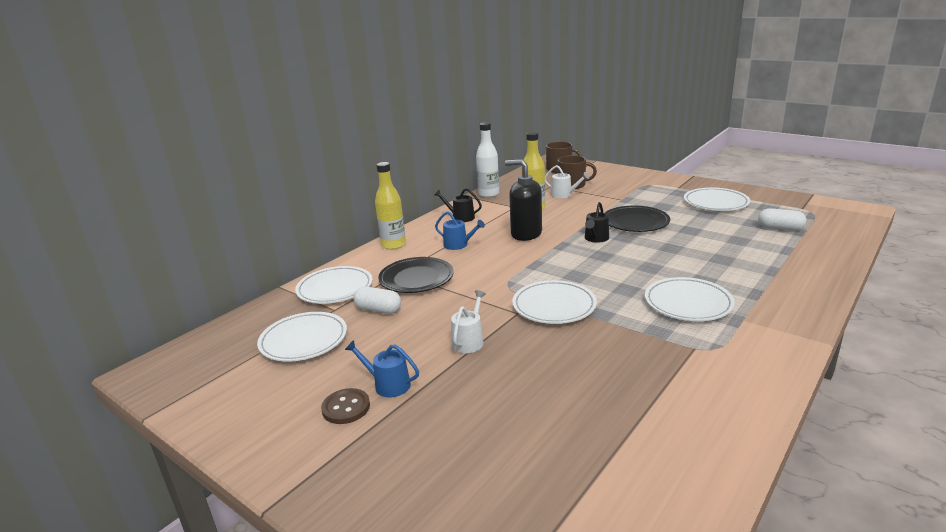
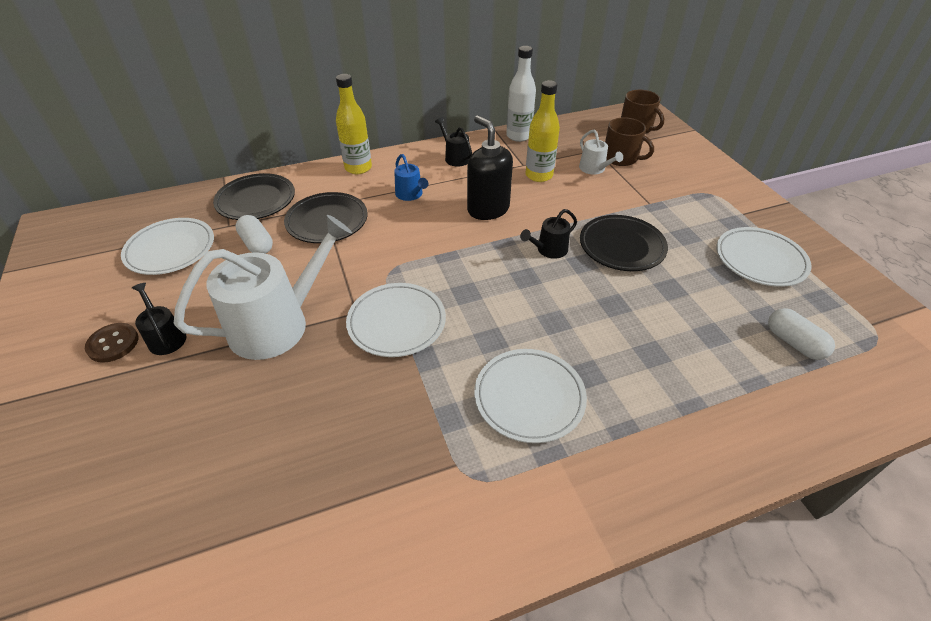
camera: 30 degrees right, 20 degrees up
(335, 288) = (256, 200): white plate -> black plate
(388, 385) = (165, 337): blue watering can -> black watering can
(469, 341) = (277, 324): white watering can -> white watering can, size x2.17

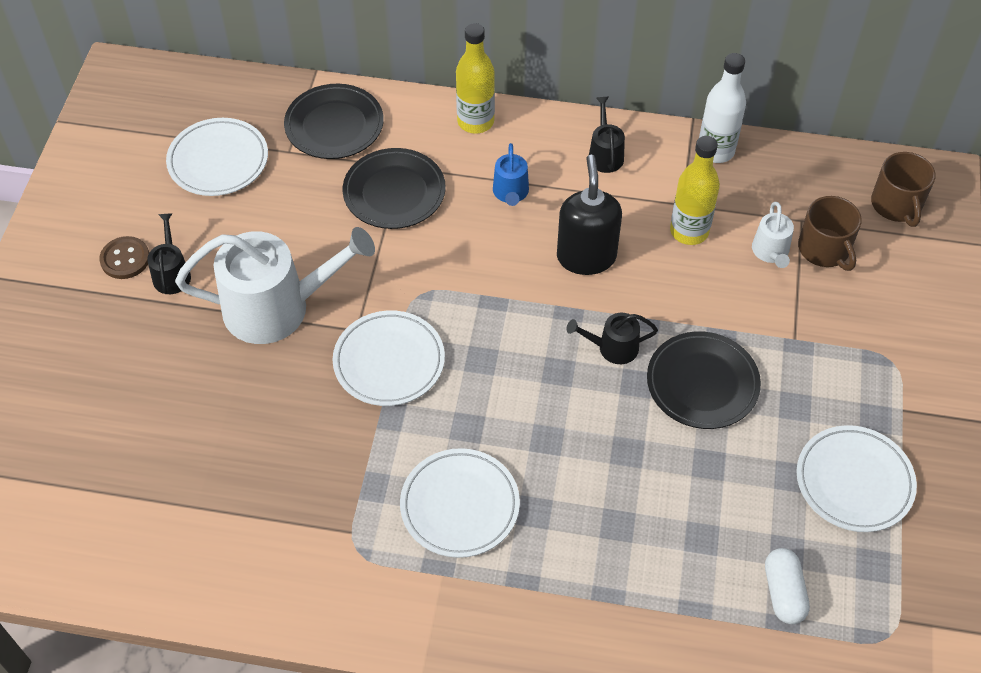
camera: 30 degrees right, 10 degrees up
(257, 244) = (305, 192): white capsule -> none

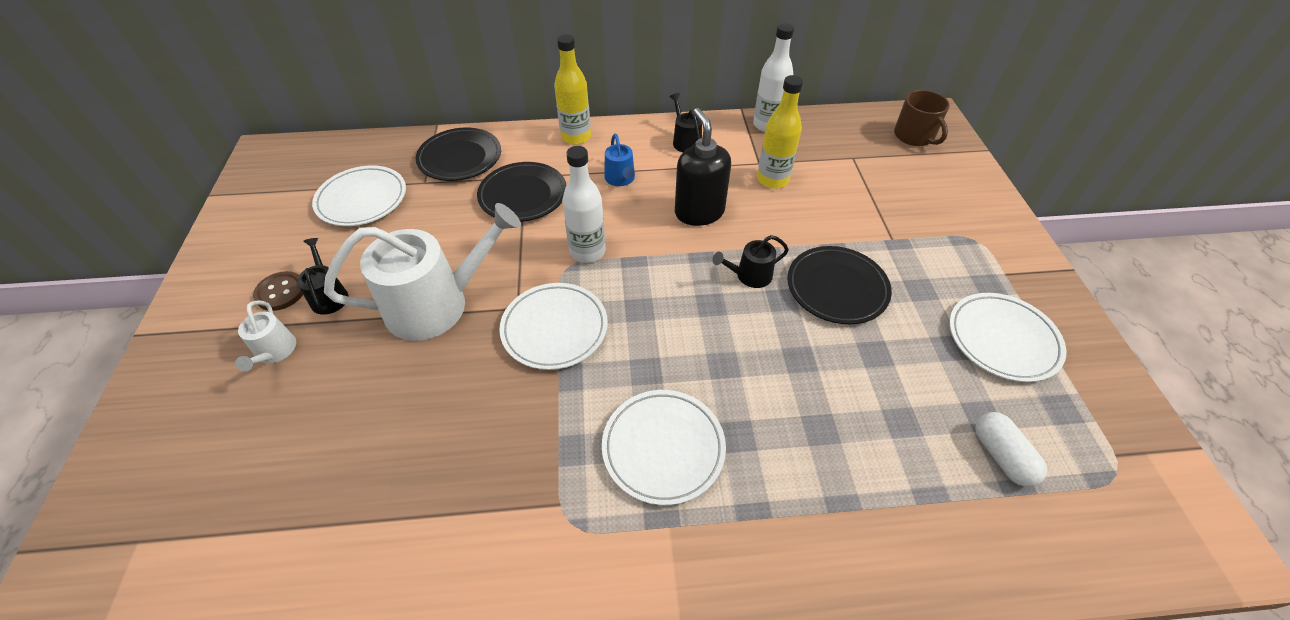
camera: 15 degrees left, 5 degrees down
(446, 280) = (587, 251): none -> white bottle
(771, 252) = (841, 182): white watering can -> white watering can (275, 352)
(824, 249) = (880, 173): brown mug -> none

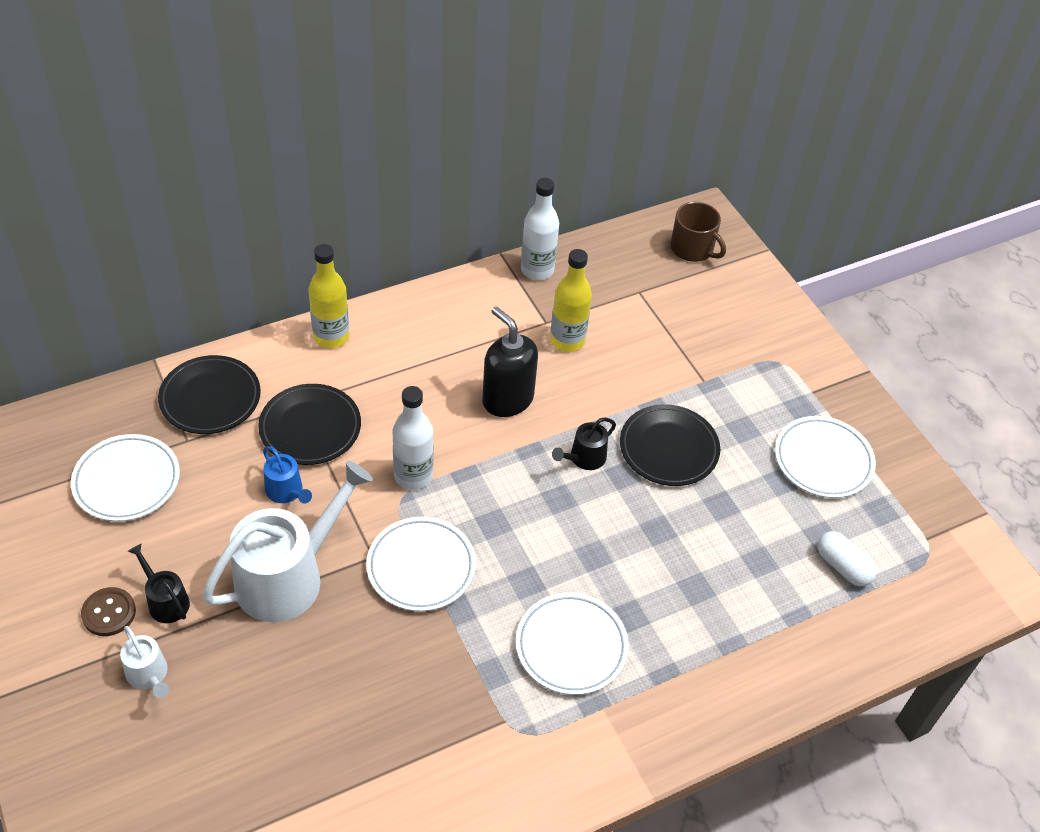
camera: 25 degrees left, 0 degrees up
(620, 179) = (407, 379): blue watering can -> blue watering can (286, 491)
(685, 141) = (457, 313): black watering can -> none

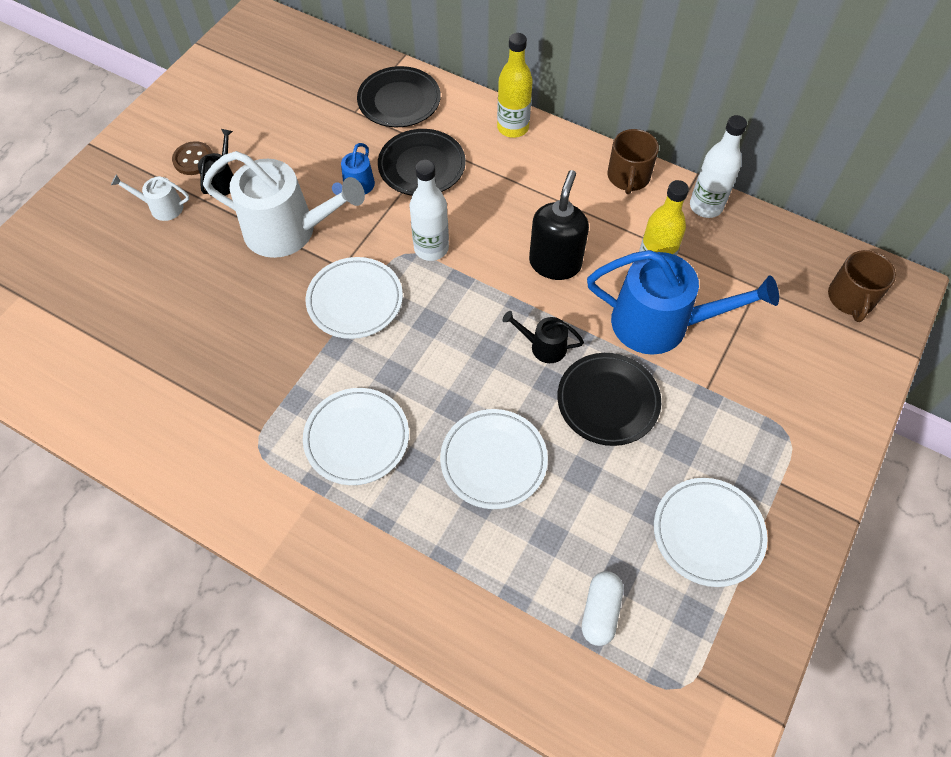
camera: 60 degrees right, 10 degrees up
(127, 481) = (298, 104): white plate -> white plate (493, 460)
(149, 675) = (162, 207): white watering can -> white watering can turned 75 degrees clockwise
(462, 296) = (628, 177): none -> brown mug
(624, 370) = (660, 324): none -> blue watering can

